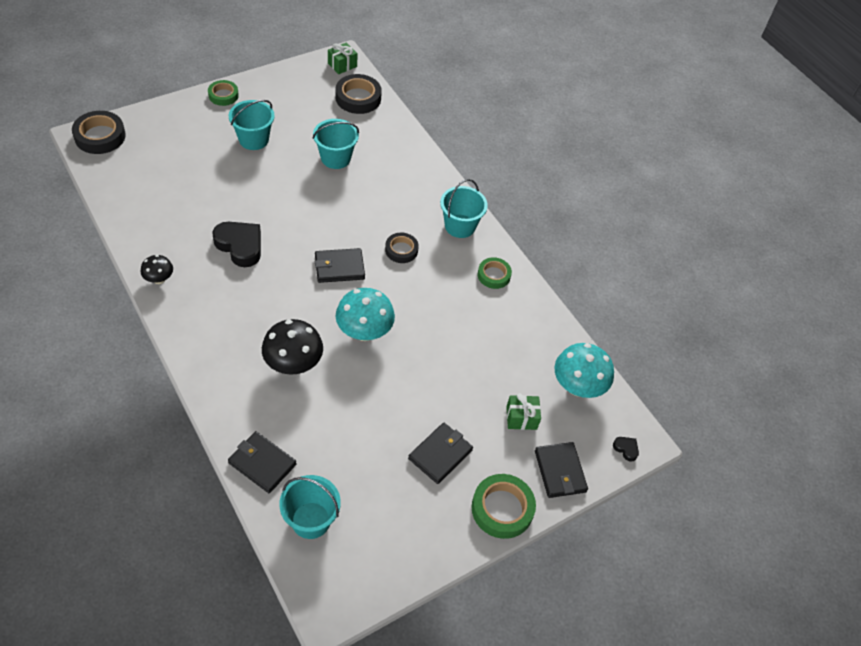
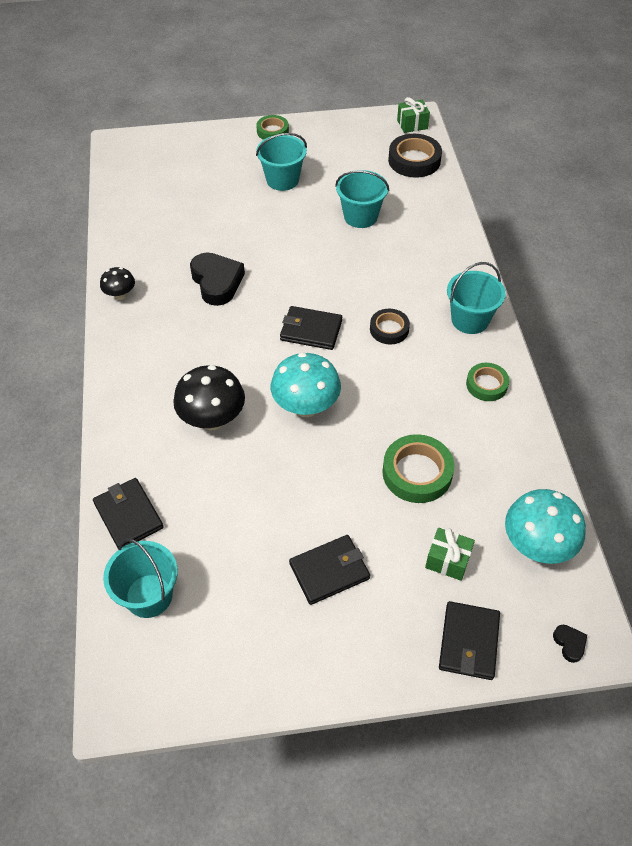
camera: 30 degrees right, 0 degrees up
(100, 136) = (134, 146): black tape -> none
(502, 509) = (375, 662): green tape -> green tape (417, 472)

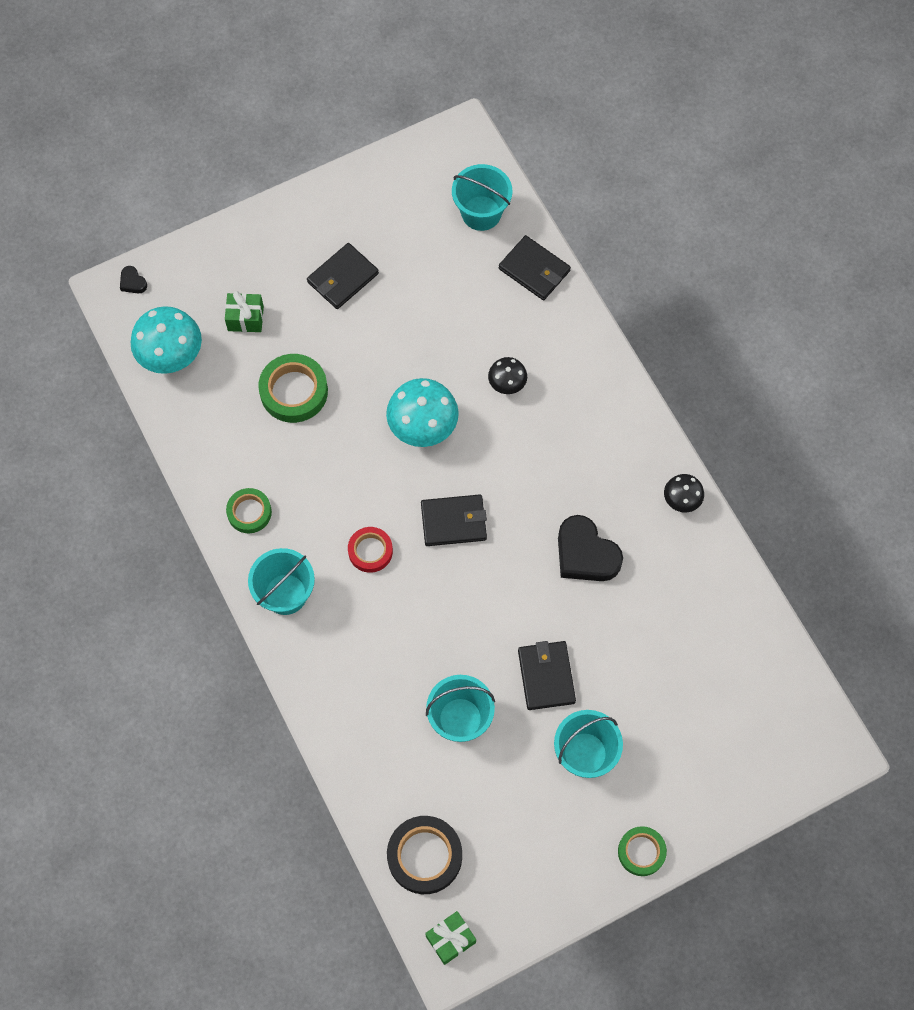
camera: 160 degrees right, 15 degrees up
(212, 419) = (507, 384): black mushroom -> black mushroom, size x0.55
(389, 329) = (370, 551): black tape -> red tape
(469, 642) = (213, 258): black wallet -> black wallet (546, 676)

